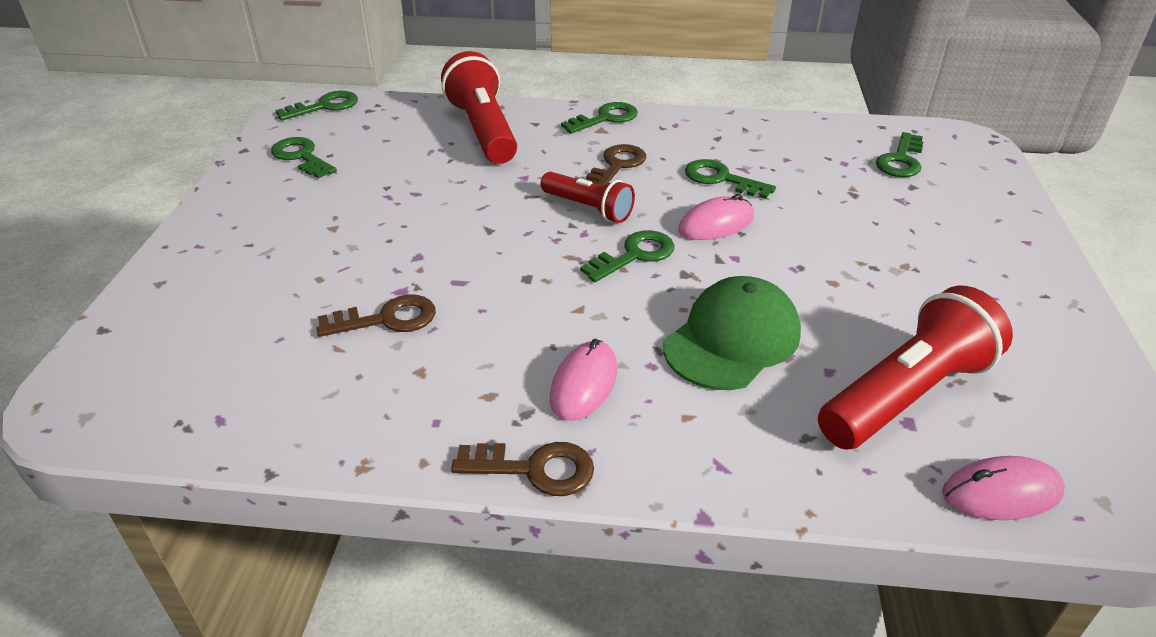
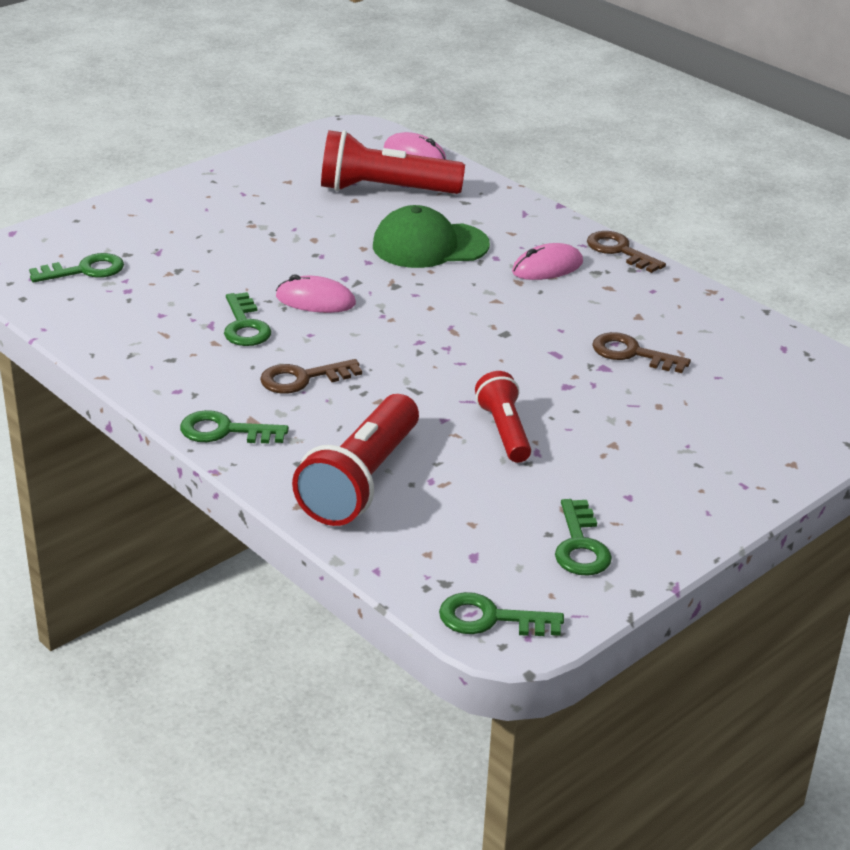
camera: 140 degrees left, 5 degrees down
(588, 208) = (386, 356): red flashlight -> red flashlight (504, 431)
(635, 255) = (408, 310): green key -> none

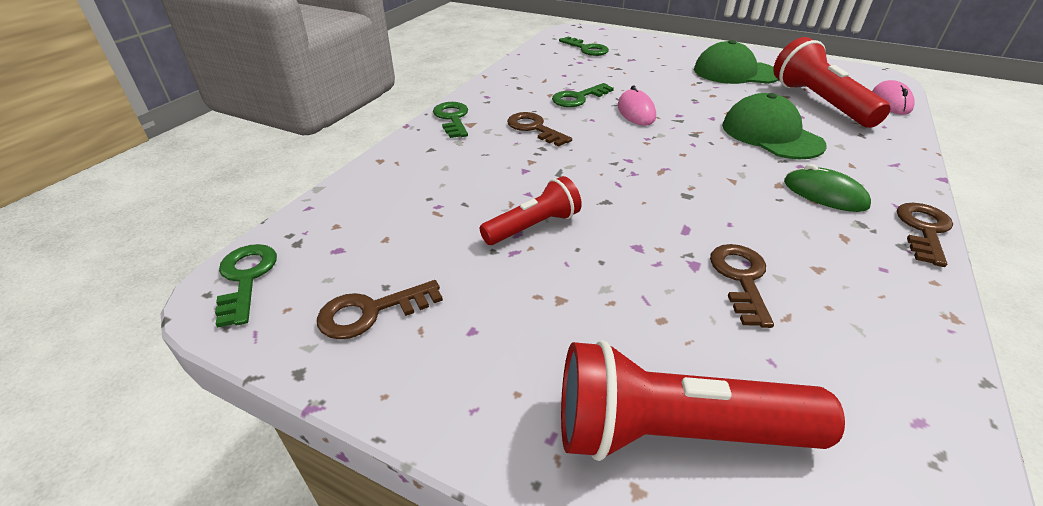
camera: 70 degrees right, 5 degrees up
(268, 201) = (735, 72): none -> green cap
(361, 481) = (420, 176): red flashlight -> red flashlight (674, 432)
(547, 267) = (824, 194): pink mouse -> green mouse
(580, 546) = (371, 312): green key -> brown key

